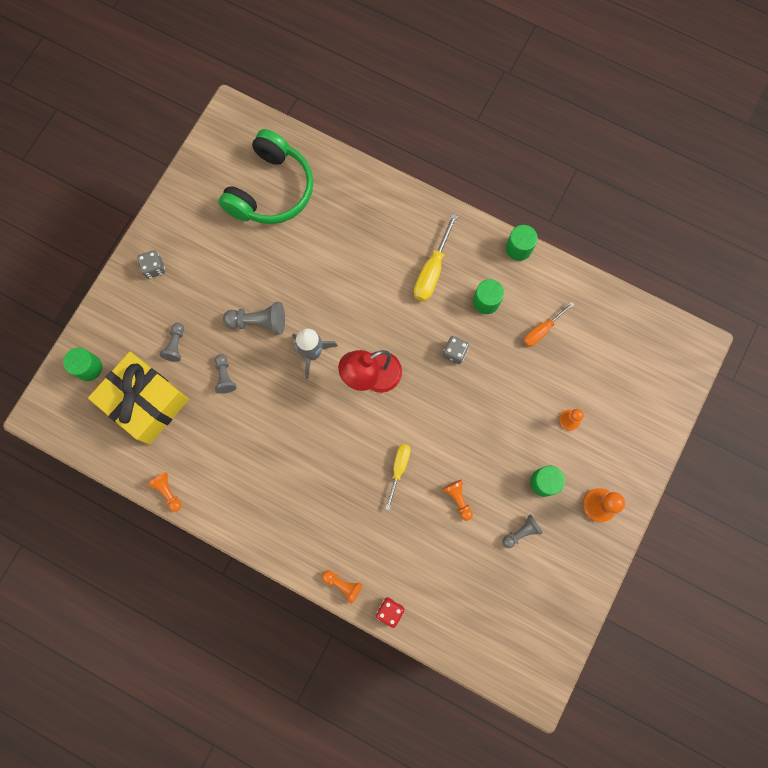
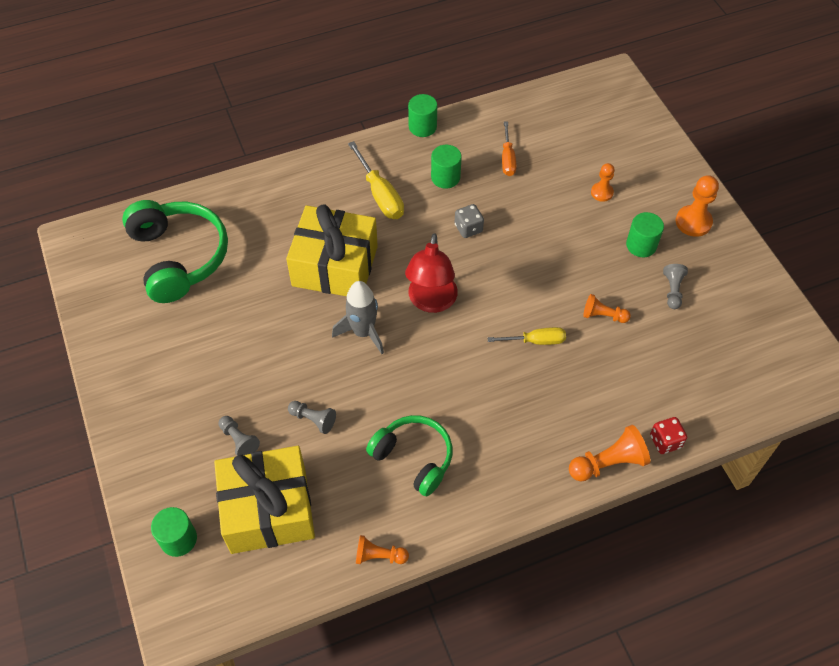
camera: 50 degrees left, 20 degrees down
(154, 268) = (144, 404): grey dice -> none
(248, 459) = (414, 457): none -> green headphones
(259, 322) = (290, 354): grey pawn -> none
(343, 585) = (608, 463): orange pawn -> orange pawn, size x1.57
(348, 292) = (335, 266): none -> yellow gift
(398, 469) = (535, 341): yellow screwdriver -> yellow screwdriver turned 120 degrees clockwise

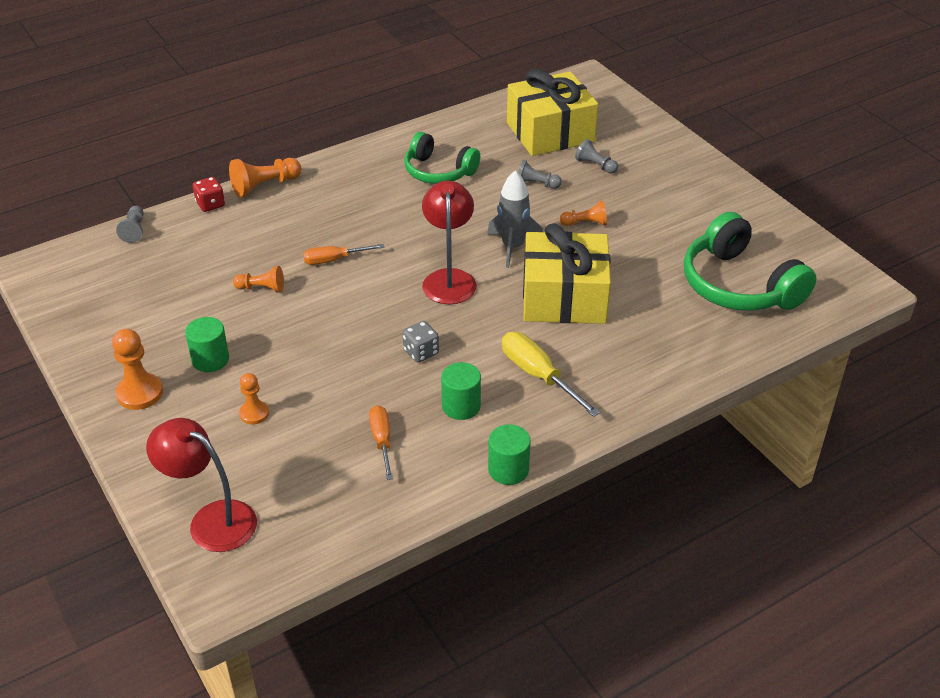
camera: 170 degrees right, 15 degrees down
(178, 539) = (613, 112): green cylinder -> none
(379, 556) = (452, 120): orange pawn -> orange pawn (585, 223)
(535, 341) = (334, 260): yellow screwdriver -> orange screwdriver
(625, 120) = (211, 520): none -> red lamp
(672, 290) = (180, 319): grey pawn -> grey pawn (134, 230)

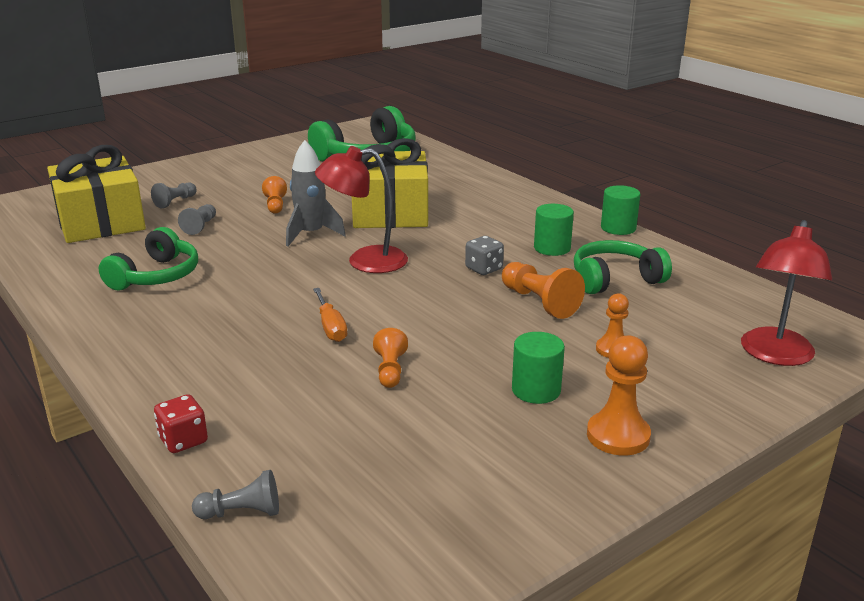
camera: 95 degrees left, 15 degrees down
(264, 186) = (147, 396): orange pawn -> orange pawn (539, 302)
(382, 441) = (615, 279): orange screwdriver -> green headphones
(538, 375) = (499, 220): yellow screwdriver -> none

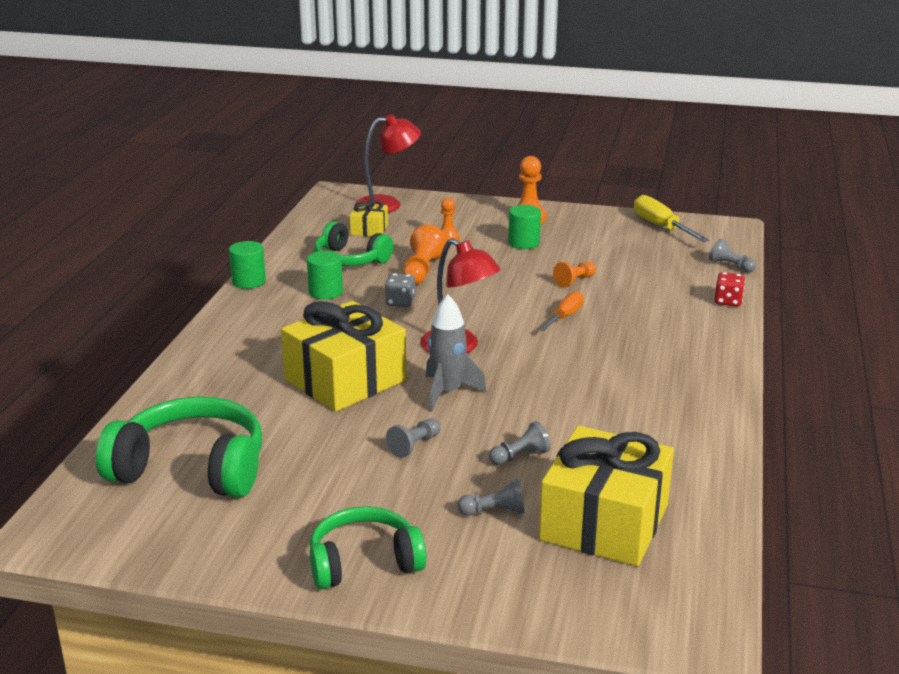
camera: 130 degrees left, 0 degrees up
(156, 276) = (627, 416): green headphones -> green headphones (364, 562)
(275, 205) = (414, 446): orange pawn -> grey pawn
(442, 541) = (661, 227): none -> yellow screwdriver
(692, 315) = (369, 230): none -> yellow gift

